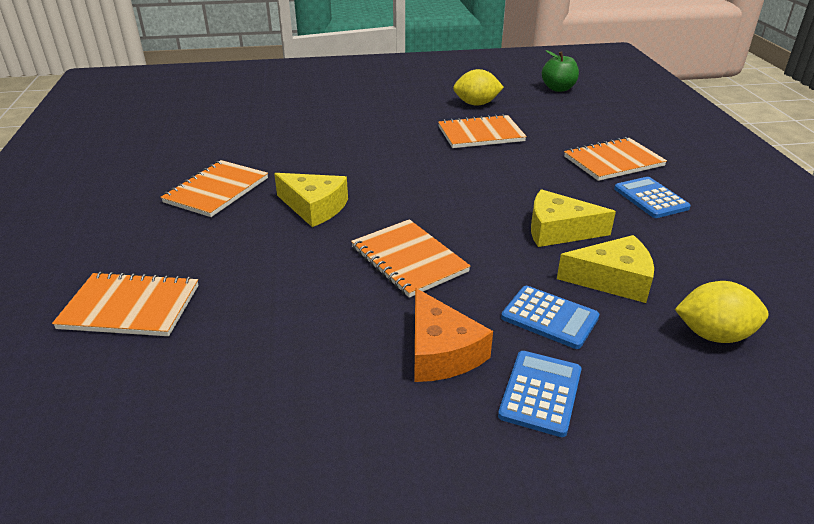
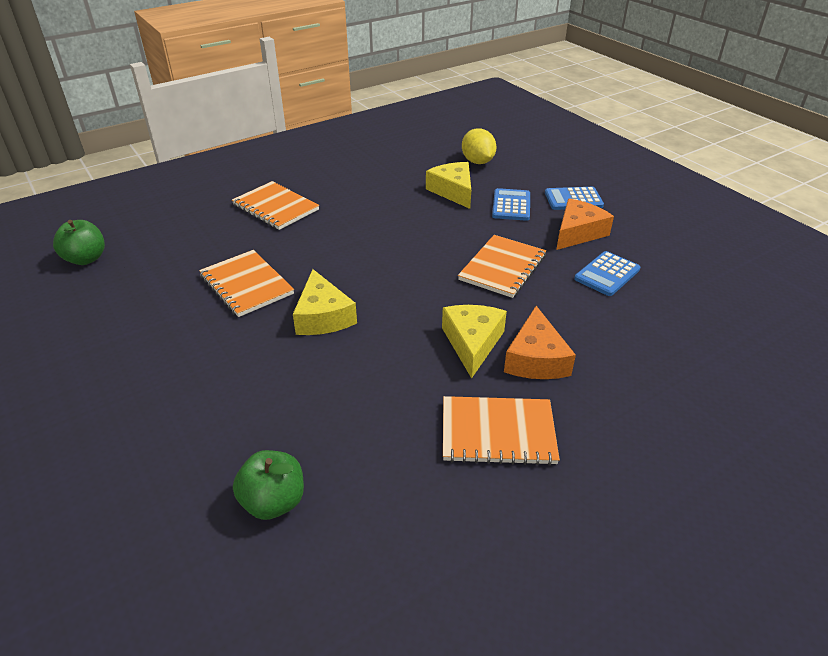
camera: 115 degrees left, 5 degrees up
(130, 307) = (695, 382): orange notebook -> none
(262, 118) = (273, 501): none -> green apple
(262, 231) = (535, 359): none -> orange cheese
(476, 104) = (154, 307): yellow lemon -> none
(558, 230) = (409, 216): yellow cheese -> yellow cheese (323, 316)
(650, 198) = (333, 187): blue calculator -> blue calculator (607, 274)

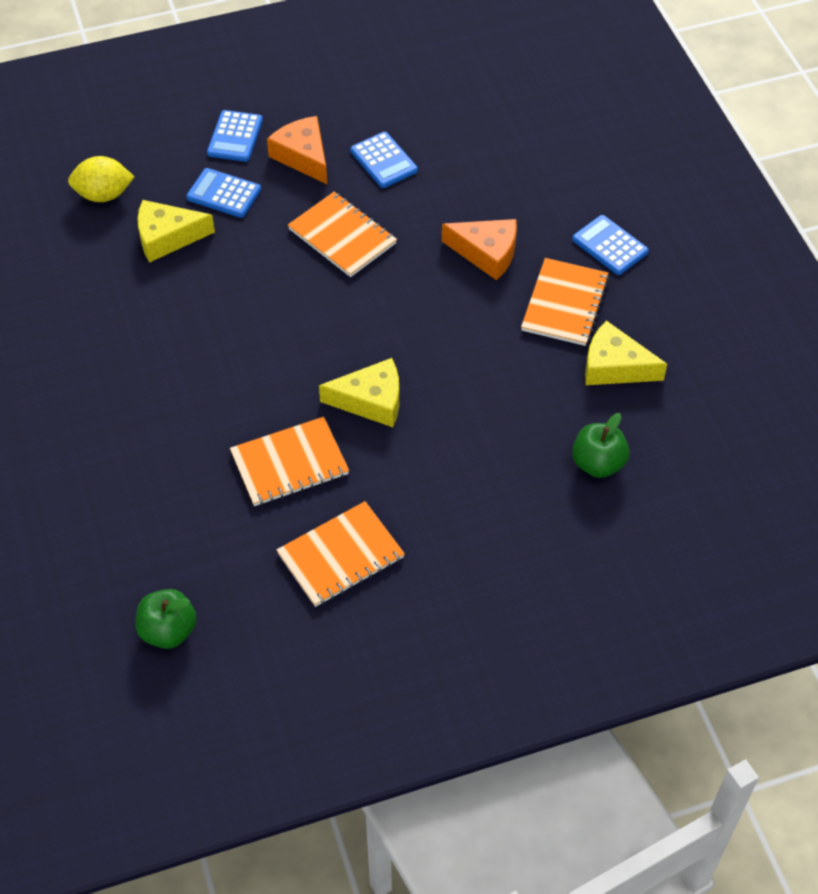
camera: 75 degrees left, 15 degrees up
(276, 207) = (125, 421): orange notebook -> orange notebook (340, 555)
(472, 343) = (451, 291): yellow cheese -> yellow cheese (614, 366)
(608, 460) = (610, 246): none -> blue calculator

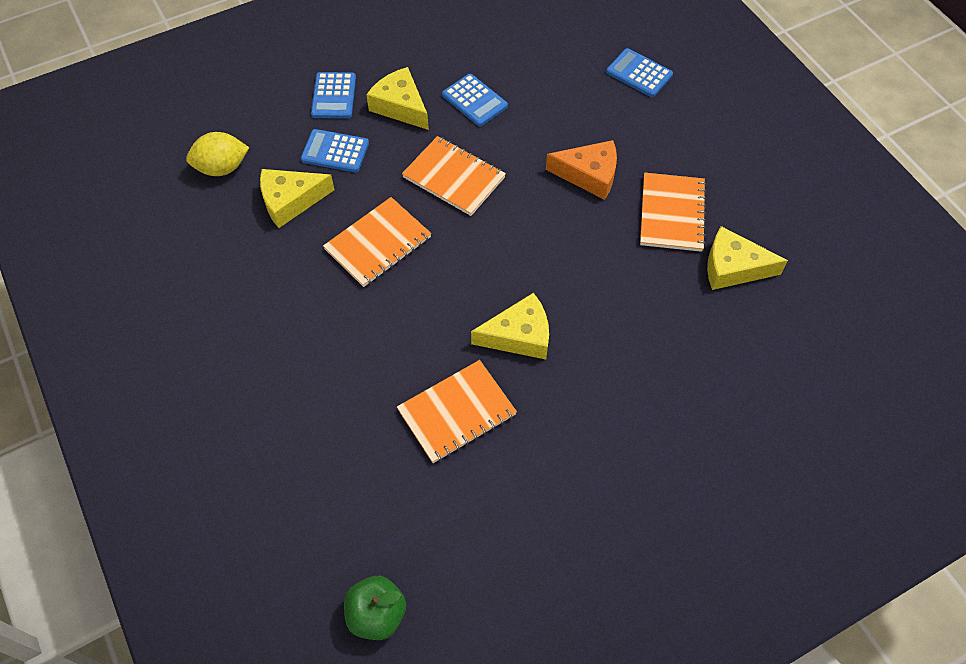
camera: 10 degrees left, 5 degrees up
(303, 156) = (400, 106): orange cheese -> yellow cheese
(340, 555) = (528, 502): orange notebook -> orange notebook (378, 243)
(598, 463) = (745, 366): green apple -> none
(610, 246) = (697, 153): blue calculator -> blue calculator (639, 73)

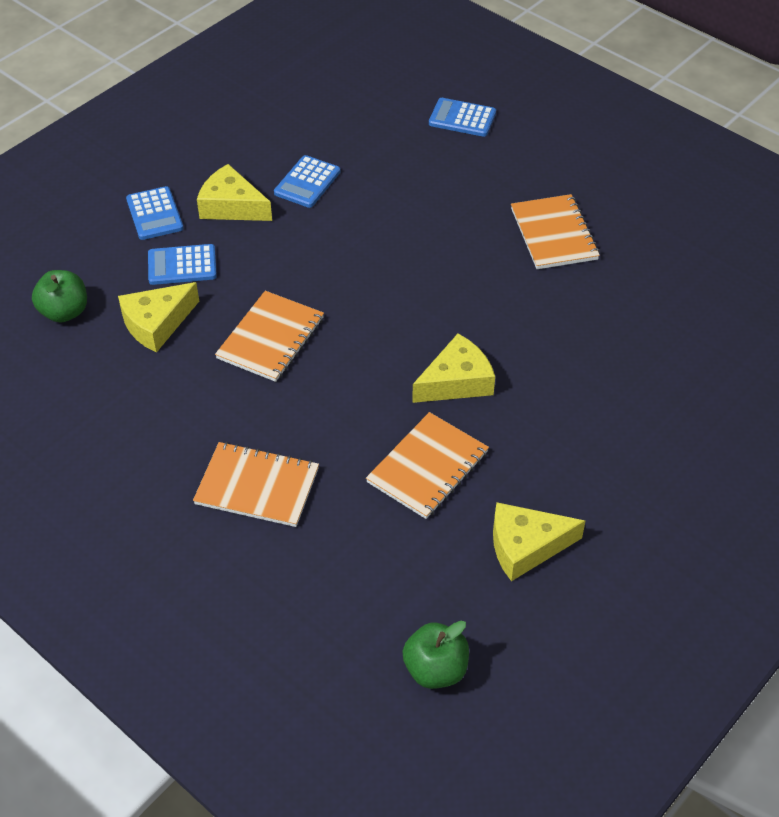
camera: 20 degrees left, 10 degrees down
(222, 168) = (64, 312): yellow lemon -> green apple
(454, 177) = (320, 258): orange notebook -> orange notebook (257, 486)
(474, 101) = (307, 182): blue calculator -> blue calculator turned 90 degrees clockwise
(589, 175) = (456, 221): orange cheese -> none
(733, 267) = (634, 265): yellow cheese -> yellow cheese (526, 546)

